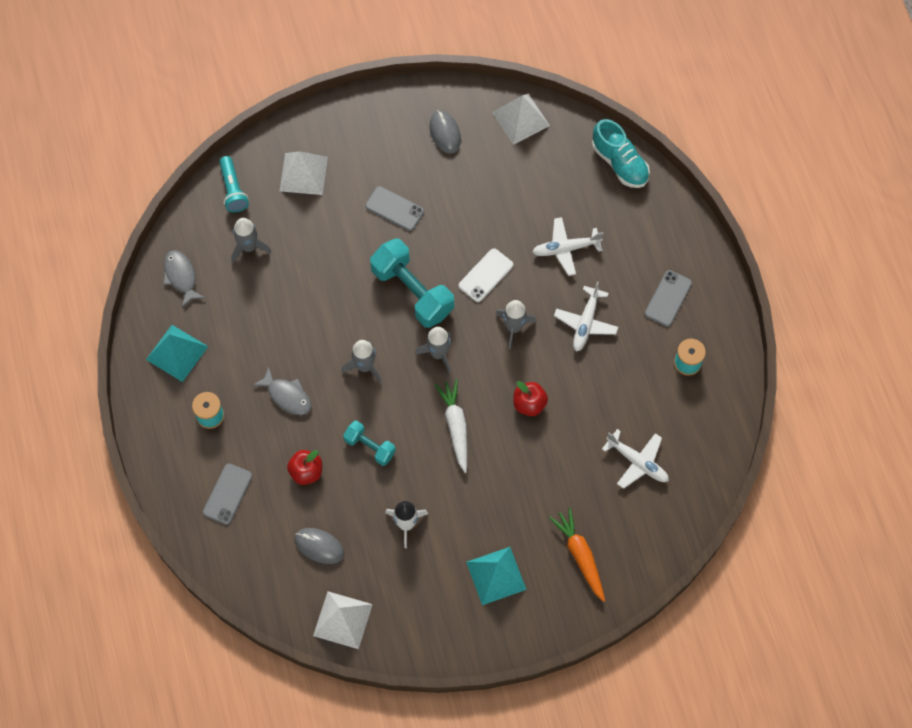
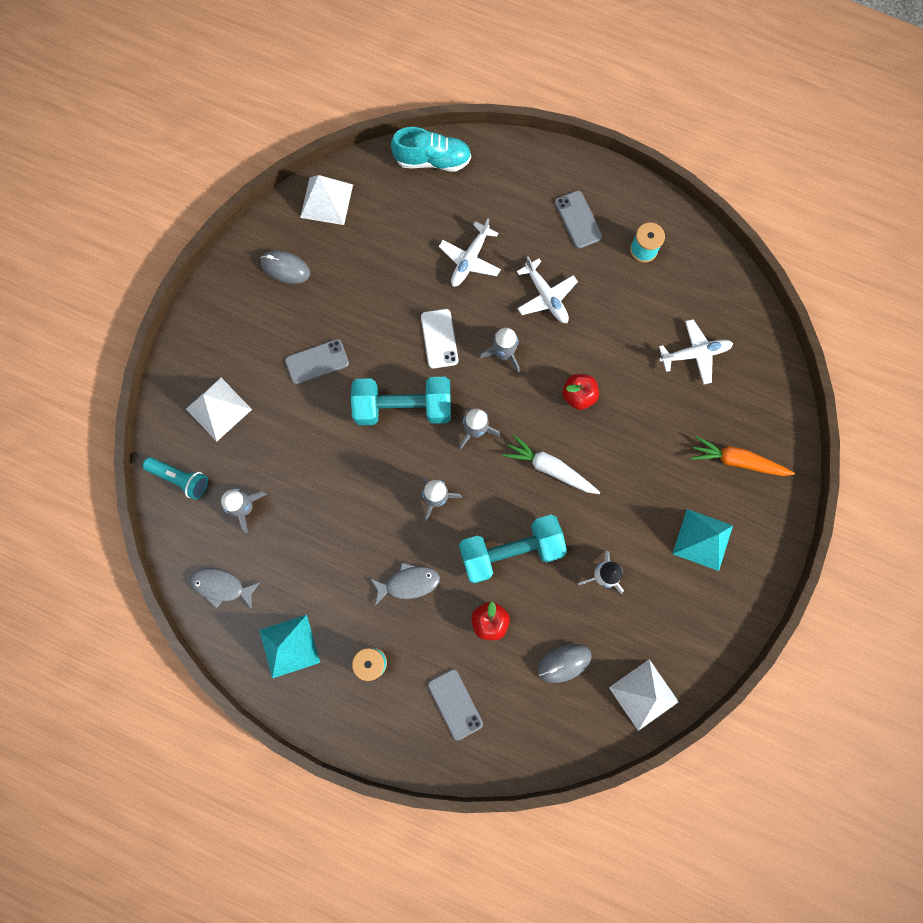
camera: 50 degrees left, 10 degrees up
(370, 447) = (511, 551): turquoise dumbbell -> turquoise dumbbell, size x1.83

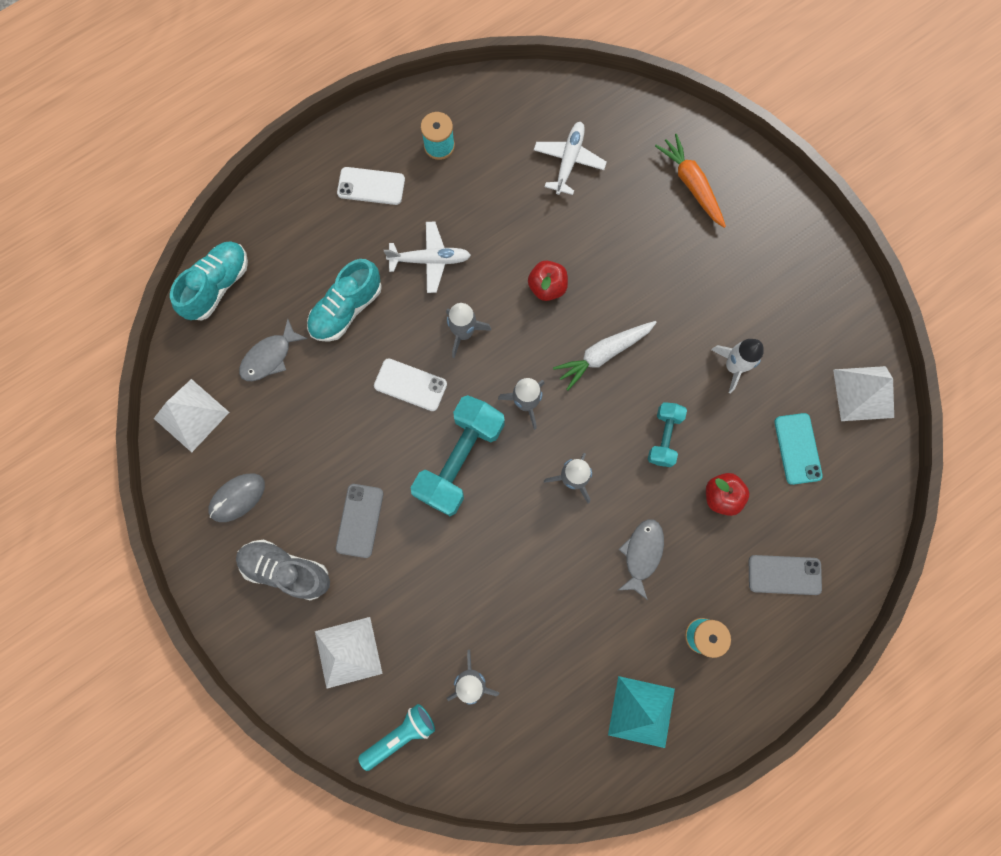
camera: 60 degrees left, 0 degrees up
(221, 586) = (541, 751): grey fish -> grey fish (269, 357)
(253, 332) = (286, 570): none -> grey shoe
(470, 259) = (346, 309): white plane -> turquoise shoe
(511, 551) = (664, 437): turquoise dumbbell -> turquoise dumbbell, size x0.55
(564, 663) = (797, 448): grey mouse -> turquoise phone
(578, 219) = (371, 186): grey phone -> white phone
(702, 539) = (747, 257): turquoise pyramid -> none
(737, 461) = (691, 184): orange carrot -> orange carrot turned 105 degrees clockwise

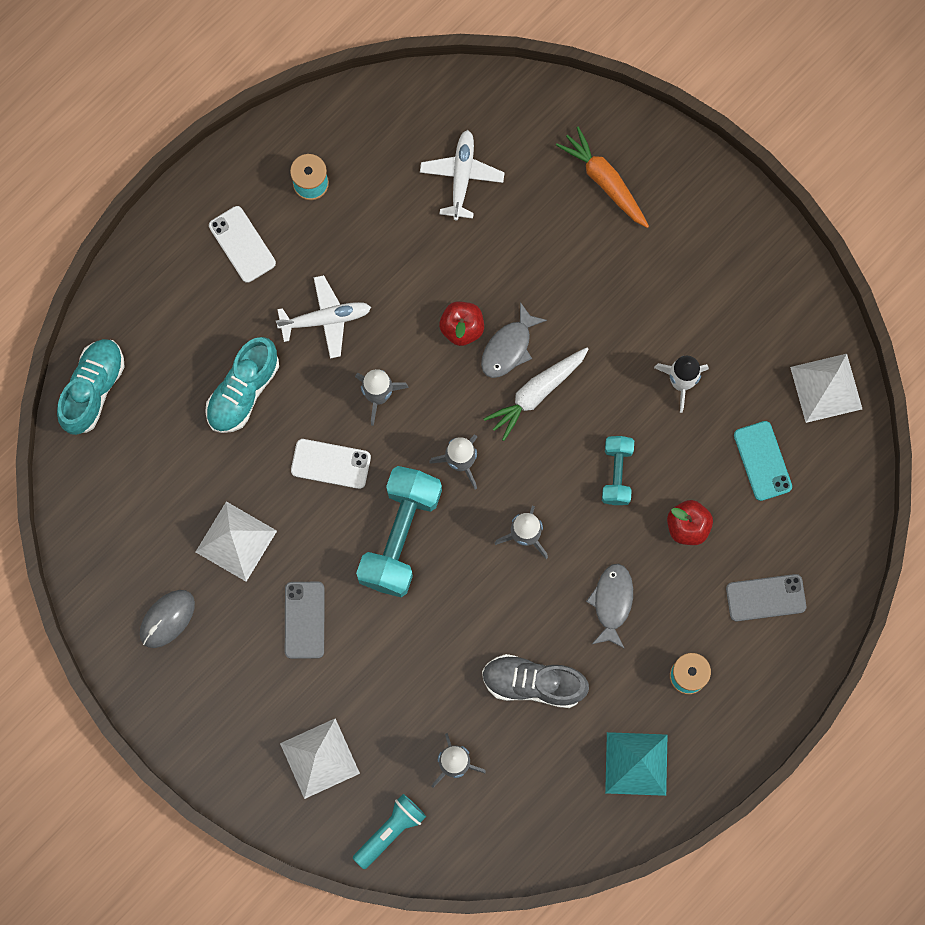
camera: 10 degrees left, 0 degrees up
(191, 415) = (96, 538): white pyramid -> white pyramid (236, 541)
(269, 357) = (169, 460): grey fish -> grey fish (508, 347)
(286, 570) = (236, 685): grey shoe -> grey shoe (533, 683)
(371, 186) = (242, 244): white phone -> white phone turned 60 degrees clockwise

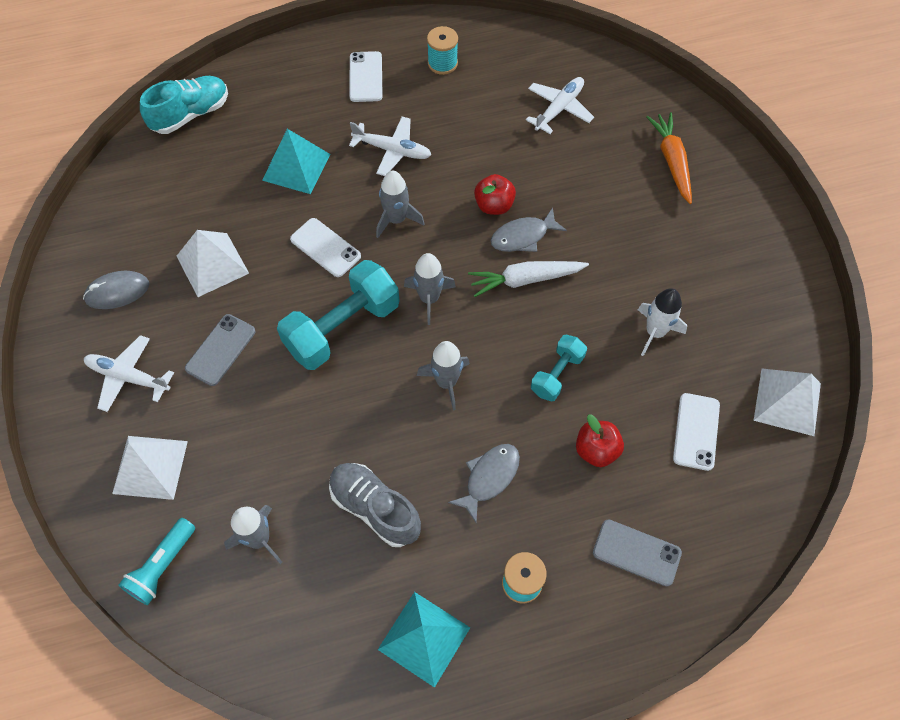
camera: 30 degrees right, 15 degrees down
(240, 692) = (129, 377): none -> white plane
(243, 391) = (296, 167): turquoise shoe -> turquoise pyramid
(390, 831) = (162, 566): turquoise flashlight -> turquoise flashlight turned 135 degrees clockwise
(762, 461) = (696, 431): turquoise phone -> white phone

